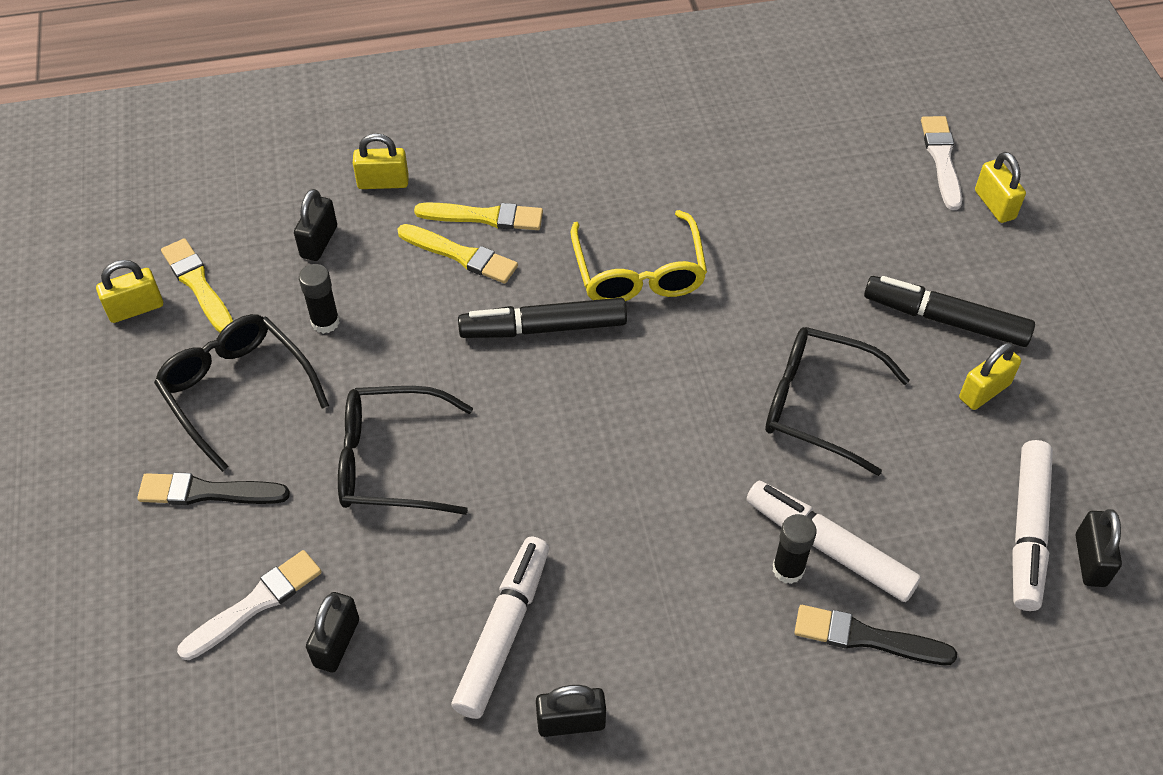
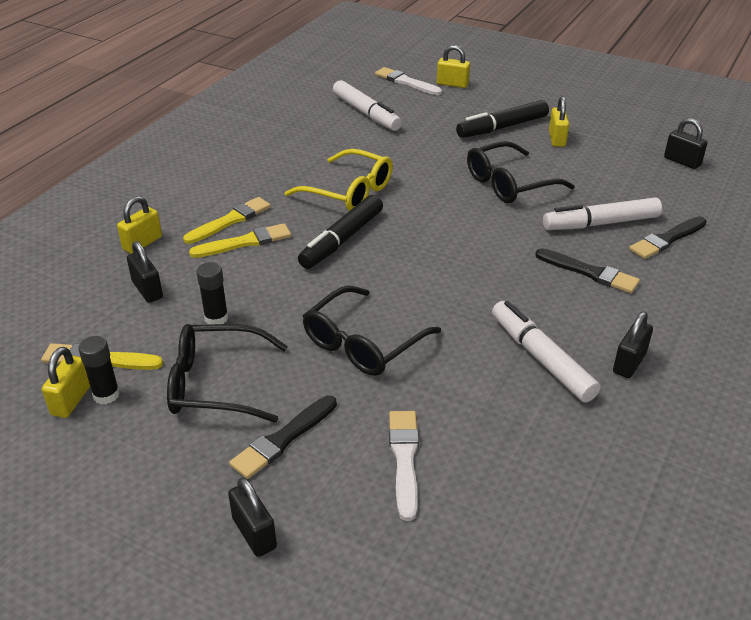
camera: 50 degrees left, 15 degrees down
(337, 643) = (476, 434): black padlock -> black padlock (254, 533)
(710, 592) = (589, 272): none -> black brush
(788, 569) = (601, 242): black glue stick -> black glue stick (106, 395)
(1028, 531) = (649, 168): white marker -> white marker (366, 113)

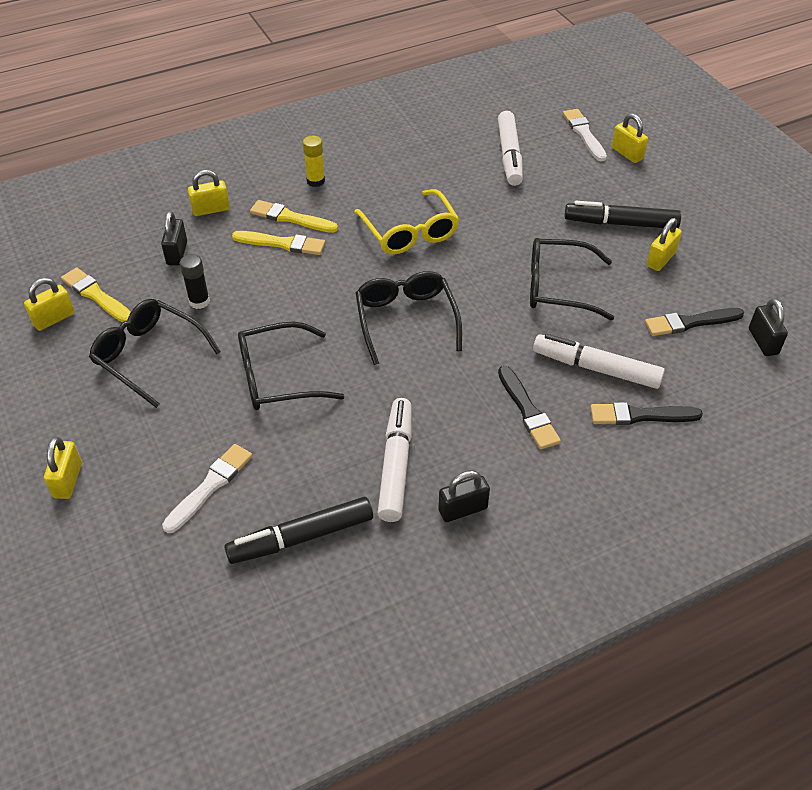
camera: 35 degrees right, 10 degrees up
(106, 395) = (77, 326): black glue stick -> none
(221, 186) = (315, 181): none -> yellow glue stick
(230, 221) = (290, 218): yellow brush -> yellow brush turned 150 degrees counterclockwise
(254, 533) = (68, 480): black padlock -> yellow padlock
(283, 439) = (149, 423): black brush -> black brush (690, 322)
(342, 240) = (356, 277): black marker -> black marker (301, 538)
(421, 253) = (406, 320): none -> black glasses

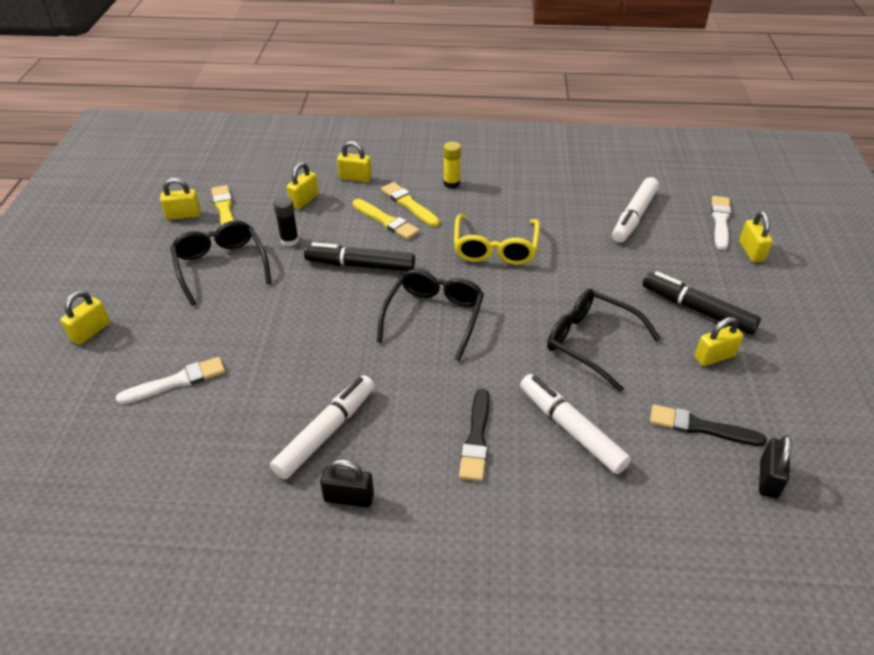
camera: 30 degrees right, 5 degrees down
(177, 253) = (304, 200): black padlock -> yellow padlock
(278, 377) = (296, 320): black glasses -> none
(301, 538) = (204, 455): black marker -> black marker (360, 265)
(640, 415) = (580, 492): black brush -> none

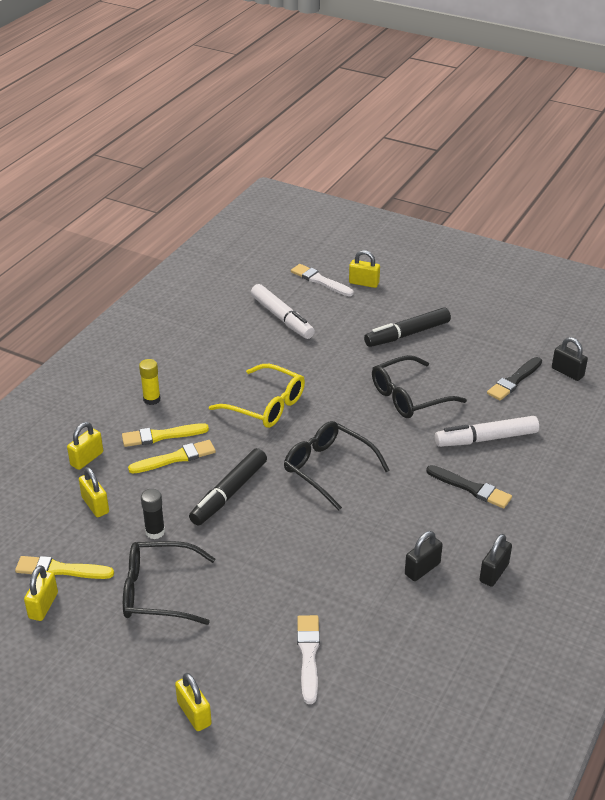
camera: 65 degrees left, 5 degrees down
(326, 432) = (422, 569): white marker -> black padlock
(714, 357) = (456, 347): yellow padlock -> none

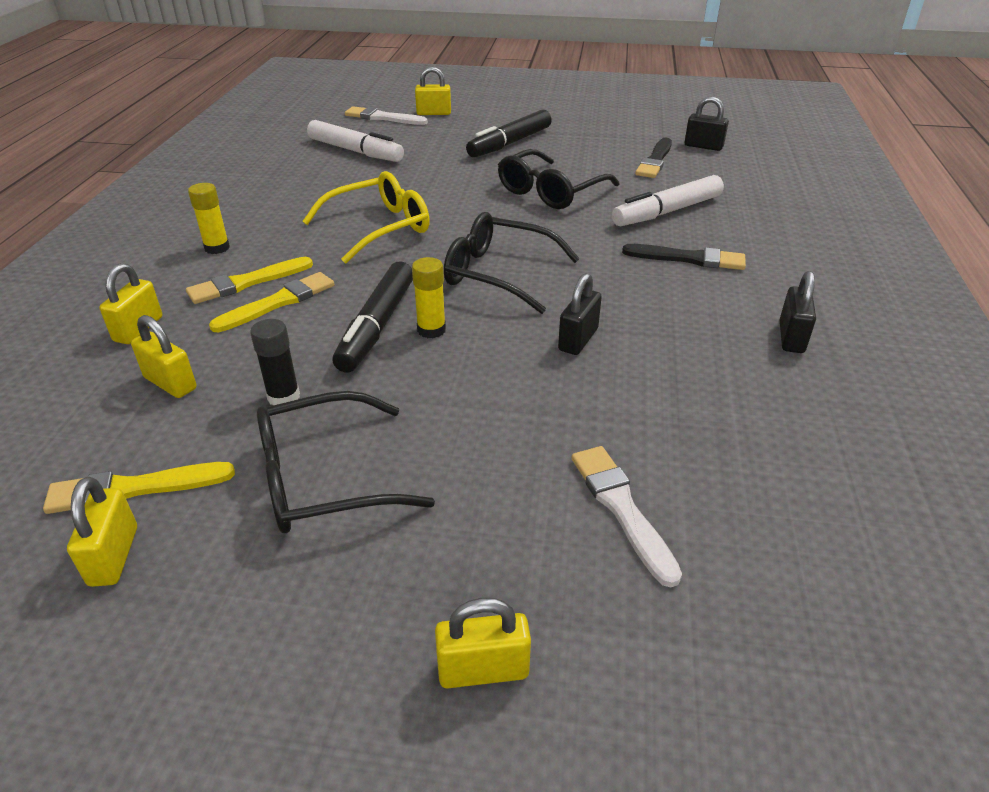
camera: 20 degrees left, 0 degrees up
(194, 713) = (483, 670): yellow padlock -> yellow padlock turned 45 degrees counterclockwise
(261, 505) = (431, 330): none -> yellow glue stick
(266, 405) = (378, 228): yellow glasses -> yellow glasses turned 45 degrees counterclockwise
(422, 569) = (699, 354): black padlock -> black padlock (578, 339)

